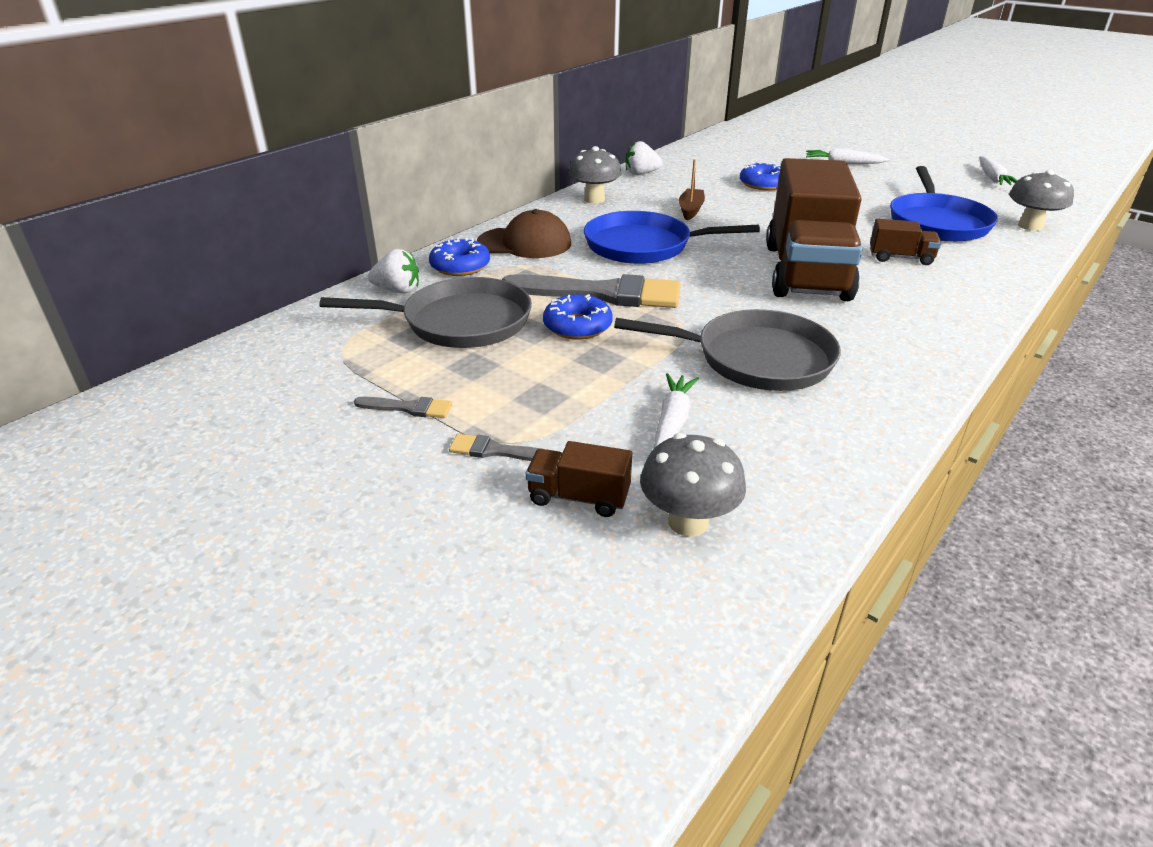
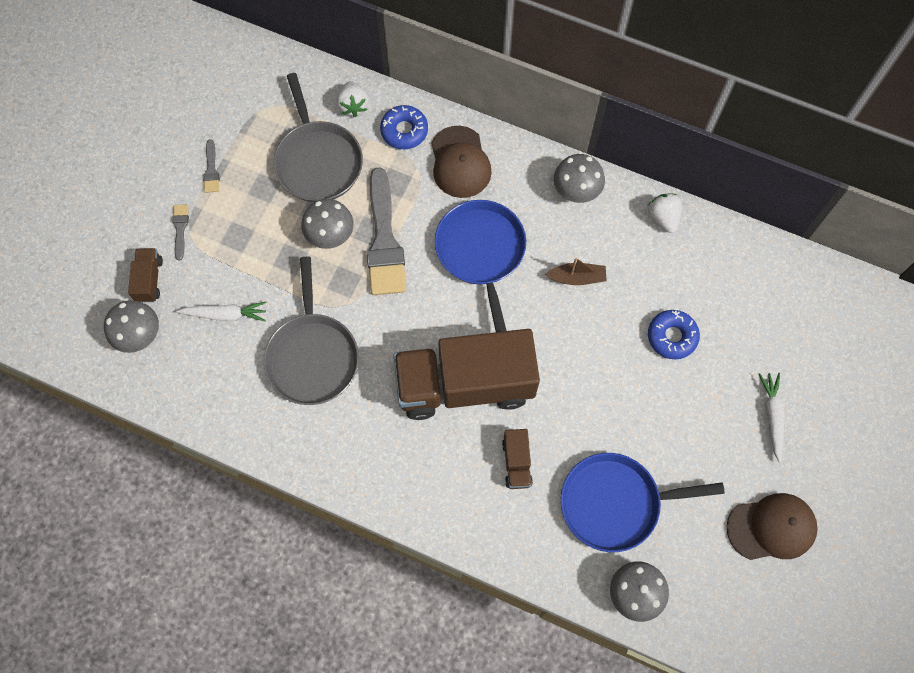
camera: 75 degrees right, 35 degrees up
(577, 326) = (330, 235): blue donut -> grey mushroom
(946, 175) = (771, 527): none -> brown cap
(992, 178) = (778, 579): white carrot -> none

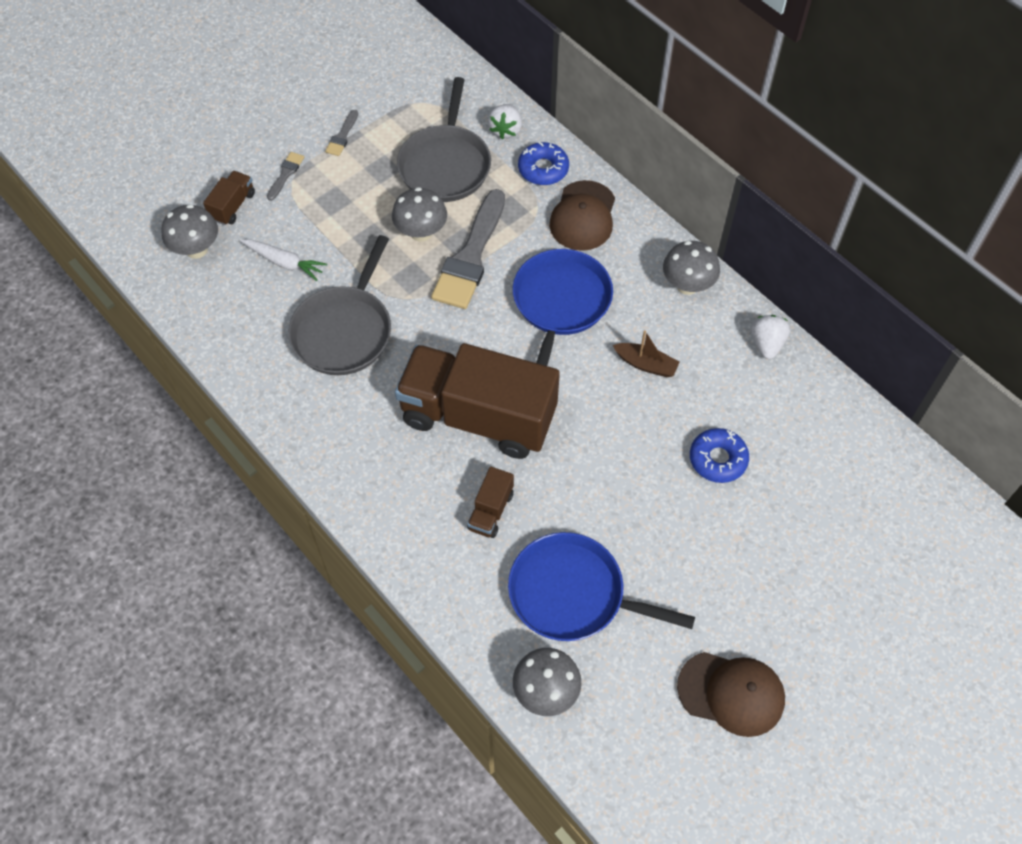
camera: 25 degrees right, 10 degrees down
(772, 416) = (788, 582): white carrot -> none

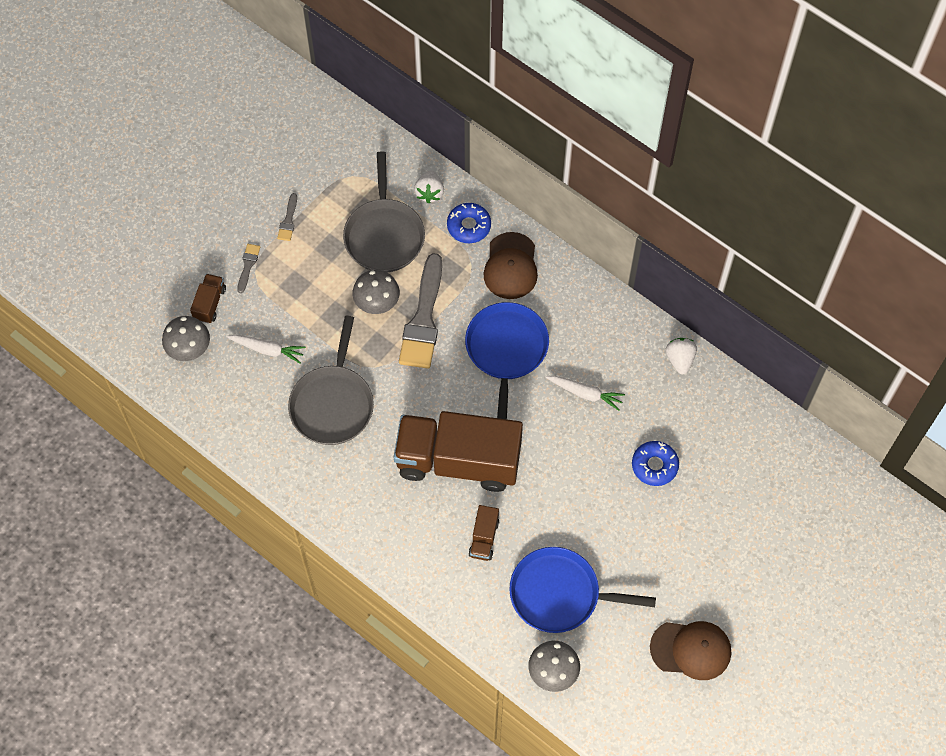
camera: 10 degrees left, 5 degrees up
(646, 364) = (585, 393): brown boat -> white carrot
(687, 285) = (608, 317): grey mushroom -> none

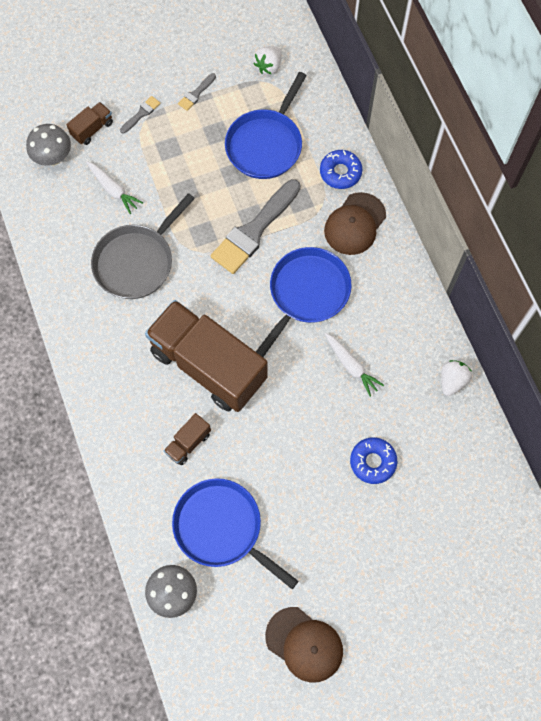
camera: 30 degrees right, 5 degrees up
(377, 303) = (224, 197): grey mushroom -> none
(384, 235) = (266, 145): grey pan -> blue pan
(429, 193) = (325, 128): white strawberry -> white strawberry (268, 66)

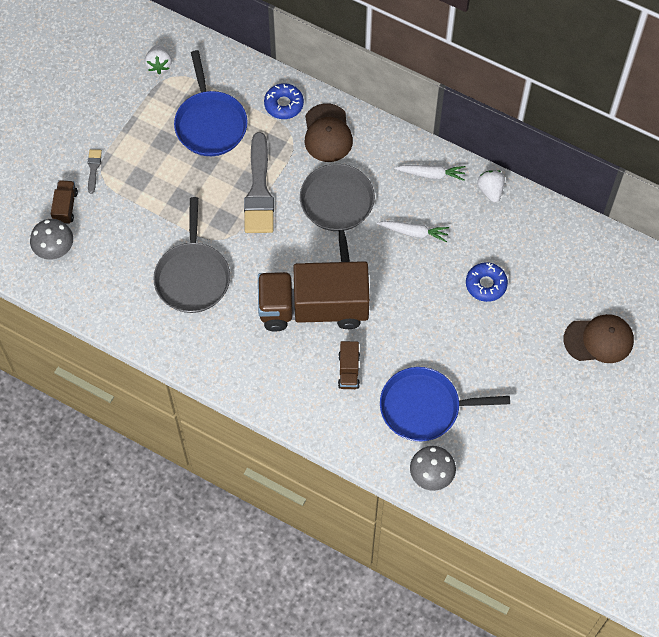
camera: 40 degrees left, 5 degrees down
(113, 190) = (125, 239): white carrot -> white carrot (431, 174)
(196, 93) = (122, 124): grey brush -> none
(304, 644) = (547, 436): brown cap -> brown cap (599, 340)
(307, 293) = (337, 206): blue pan -> grey pan

